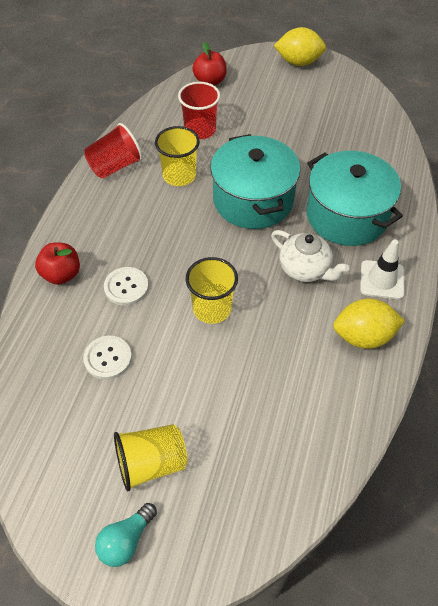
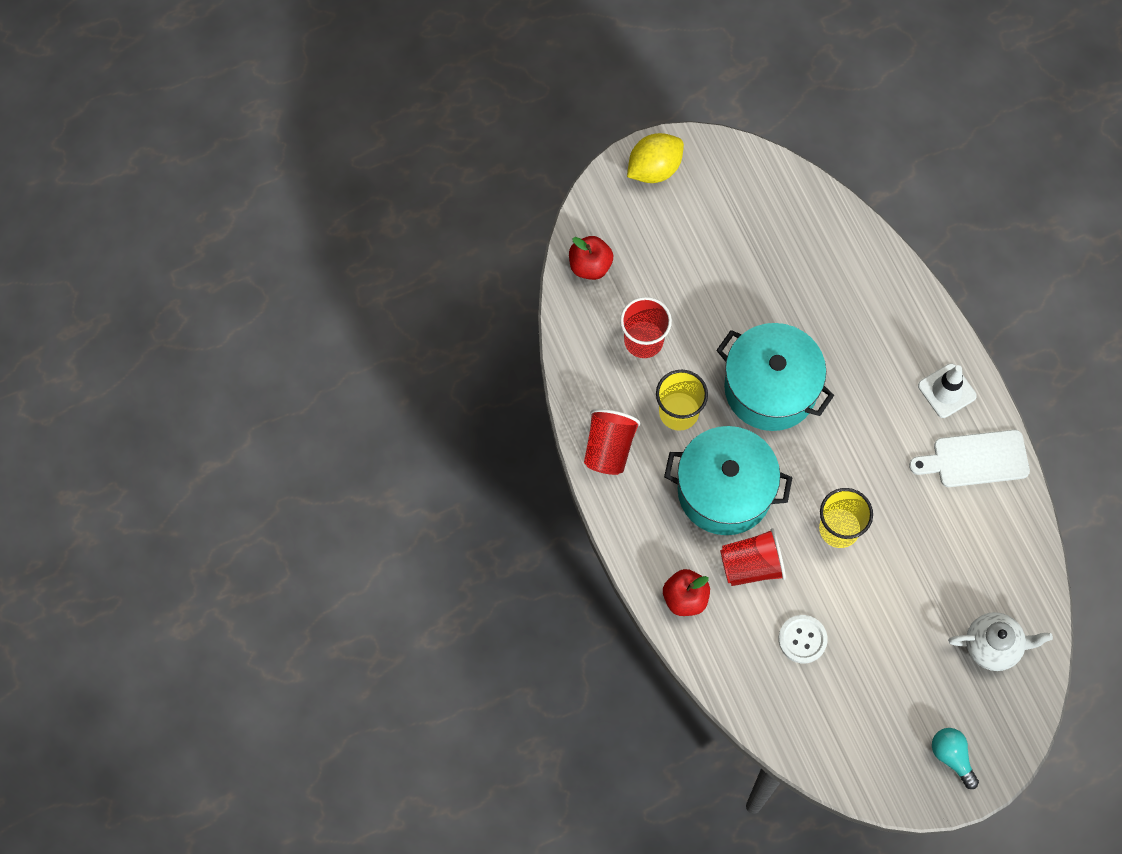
camera: 40 degrees left, 15 degrees up
(126, 287) = (751, 566): white button -> red cup
(126, 541) = (952, 757): turquoise light bulb -> turquoise light bulb turned 150 degrees clockwise
(151, 463) = (916, 691): yellow cup -> none
(305, 269) = (878, 429): white teapot -> white teapot (993, 646)
(347, 216) = (865, 342): turquoise pot -> turquoise pot (724, 491)
(363, 336) = (975, 459): yellow lemon -> white cutting board

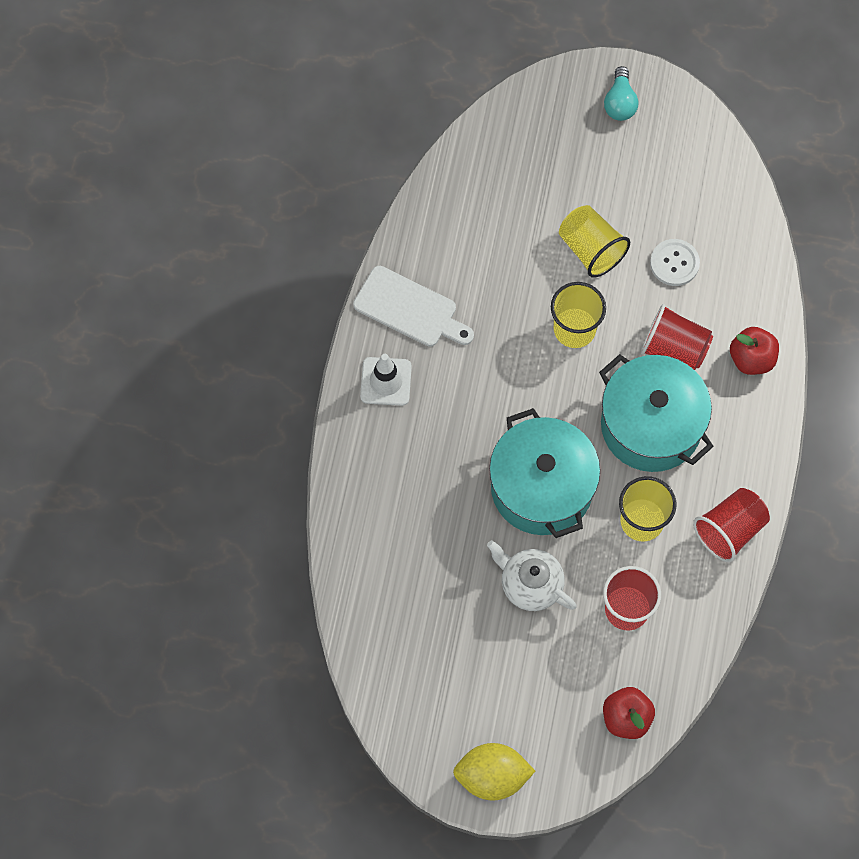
camera: 145 degrees left, 0 degrees up
(876, 605) = (591, 249): none -> yellow cup
(993, 646) = (519, 159): white teapot -> white teapot (530, 584)

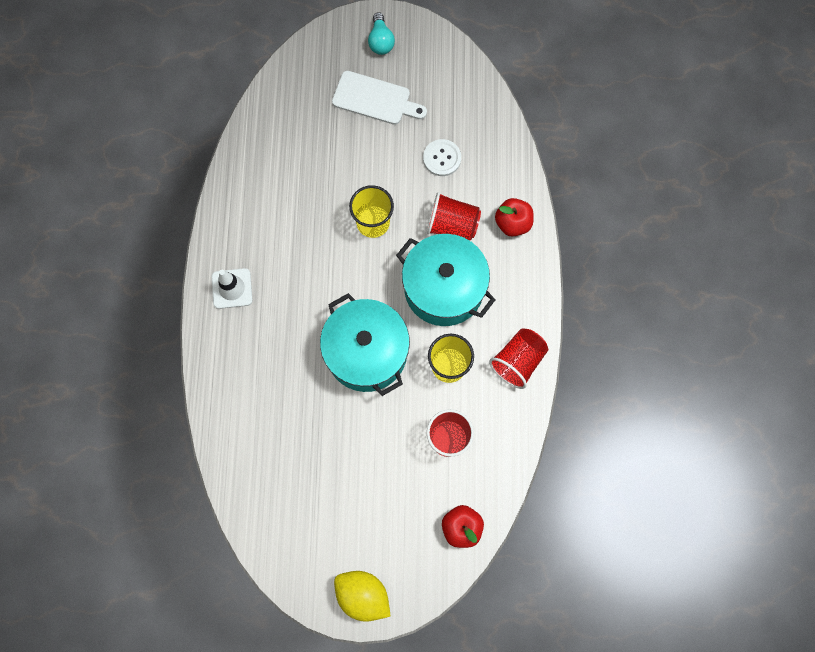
camera: 10 degrees left, 5 degrees up
(410, 309) = (242, 228): white cutting board -> white cutting board (375, 99)
(492, 776) = (363, 595): yellow lemon -> yellow lemon turned 45 degrees clockwise
(530, 584) = (369, 432): white teapot -> none
(591, 249) = (376, 158): yellow cup -> none

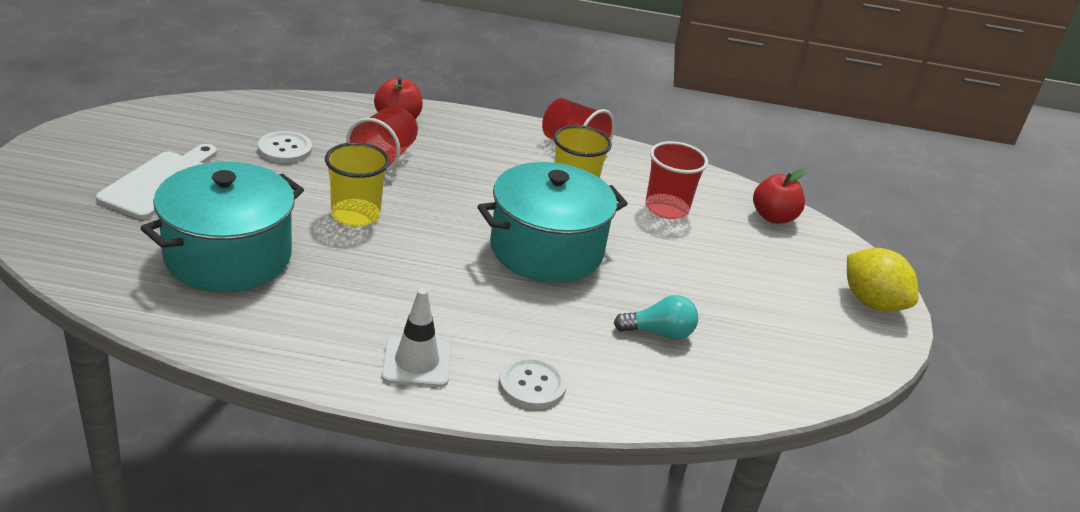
camera: 90 degrees left, 40 degrees down
(225, 356) = (532, 385): none -> white button
(363, 595) = (872, 303): yellow lemon -> yellow lemon turned 75 degrees counterclockwise
(380, 41) = (67, 163): turquoise light bulb -> turquoise light bulb (659, 333)
(444, 288) = (469, 178): turquoise pot -> turquoise pot (228, 256)

